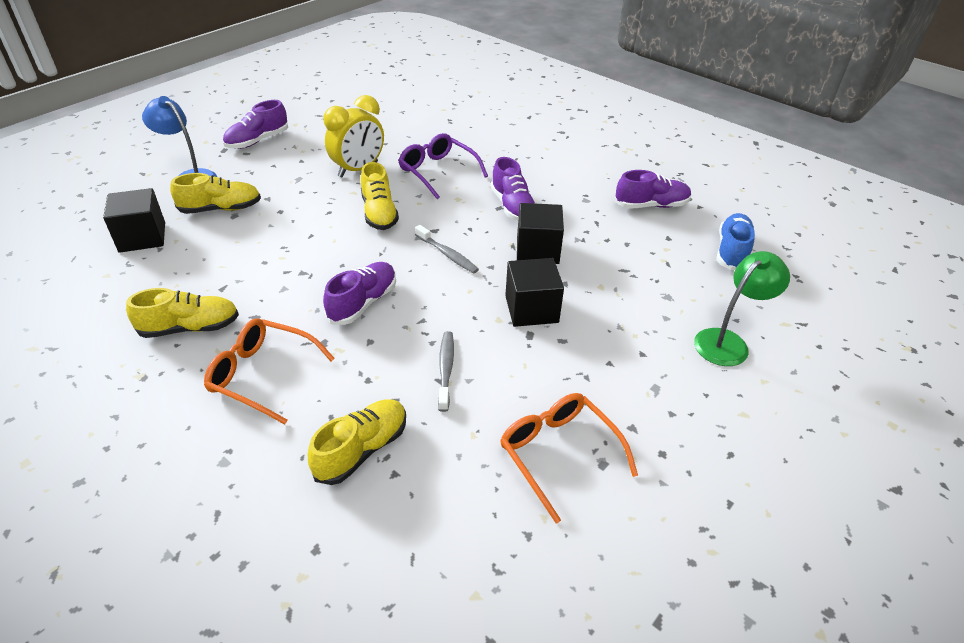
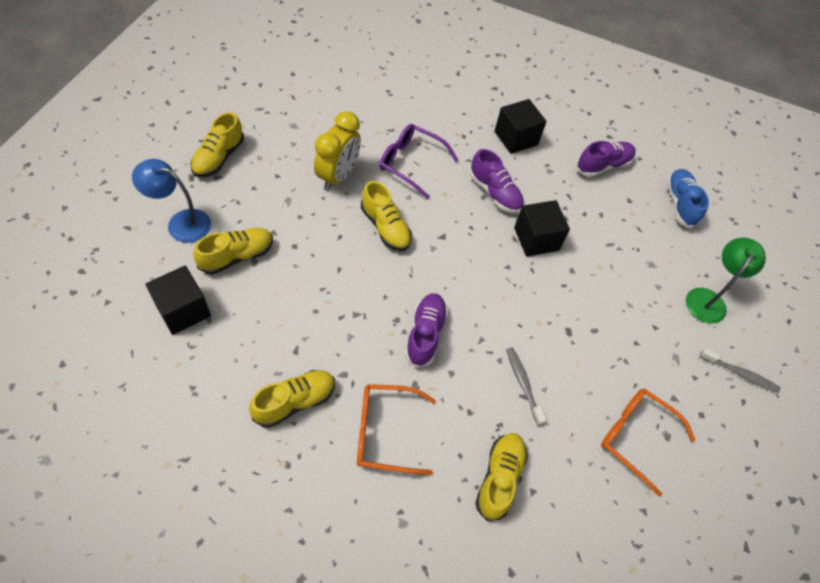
camera: 25 degrees left, 15 degrees up
(258, 141) = (219, 157): purple shoe -> yellow shoe
(447, 254) = (467, 262): grey toothbrush -> grey toothbrush (740, 374)
(531, 309) = (559, 305): black cube -> black cube (516, 138)

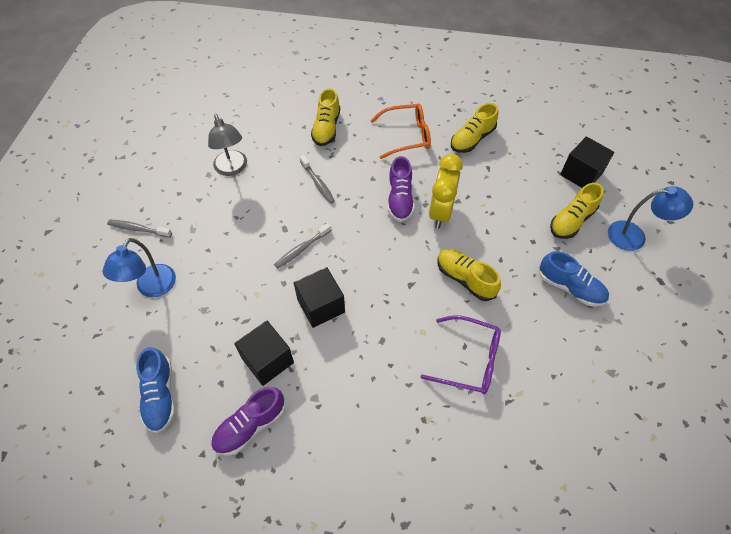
camera: 175 degrees right, 0 degrees up
(219, 157) = (654, 308): yellow shoe -> none
(285, 194) = (570, 287): none -> blue shoe
(337, 176) = (533, 321): yellow clock -> yellow clock (440, 212)
(494, 193) = (371, 348): purple shoe -> none
(516, 138) = (361, 436): black cube -> black cube (267, 360)
(551, 301) = (301, 249): none -> grey toothbrush
(635, 437) = (232, 168): orange glasses -> grey lamp
(708, 299) = (152, 288): green lamp -> blue lamp

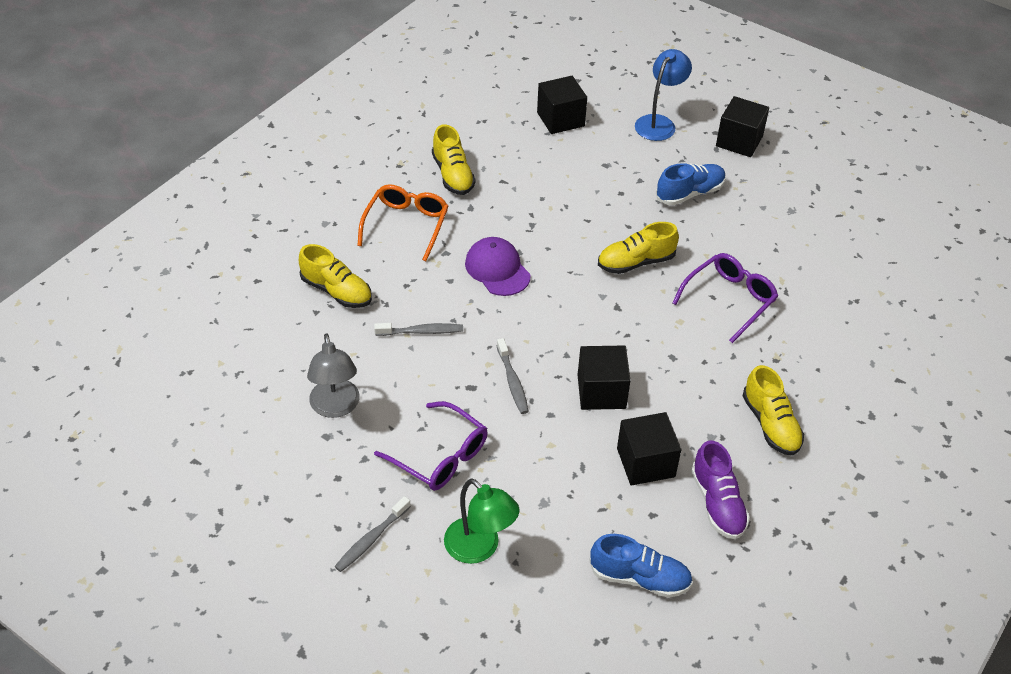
camera: 65 degrees left, 10 degrees down
(152, 288) = (479, 548): blue lamp -> green lamp
(218, 236) = (440, 456): none -> purple glasses
(232, 168) = (336, 407): grey lamp -> grey lamp turned 75 degrees clockwise
(400, 199) = (497, 269): purple shoe -> purple cap
(440, 212) = (539, 244): yellow clock -> none
(572, 221) = (614, 154): yellow shoe -> yellow shoe (770, 424)
(665, 301) = (739, 141): none -> black cube

